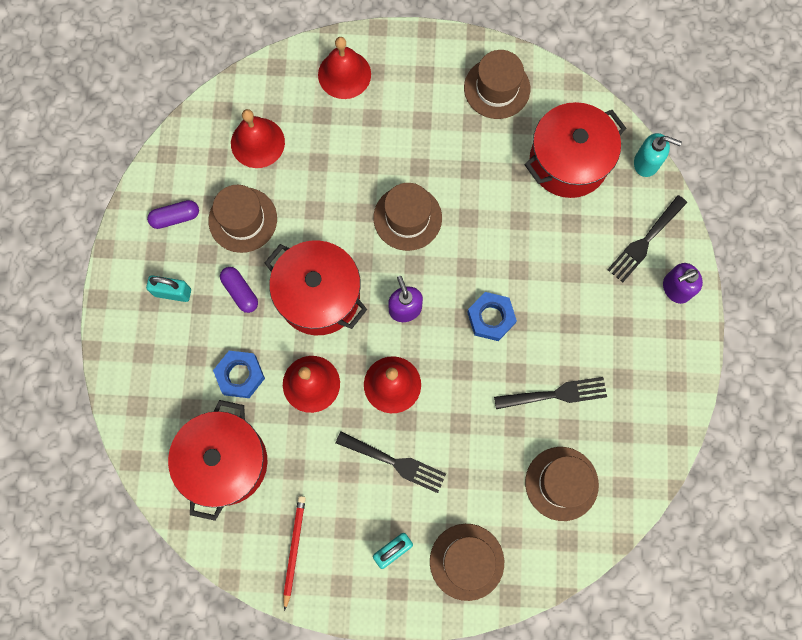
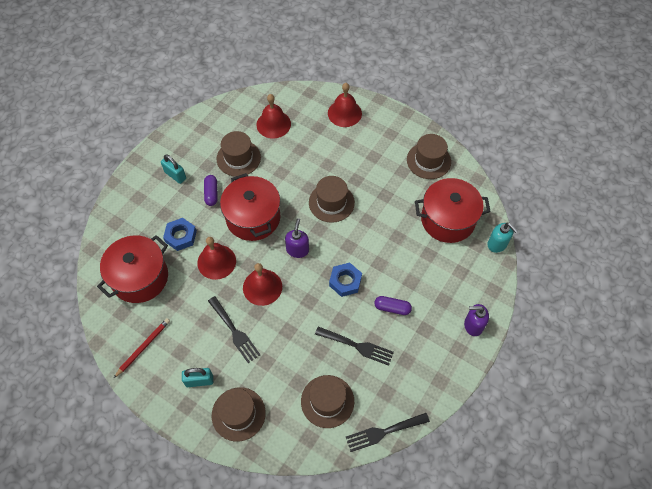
camera: 30 degrees right, 15 degrees down
(175, 217) = (203, 139): purple capsule -> purple capsule (392, 308)
(645, 241) = (469, 288): black fork -> black fork (383, 432)

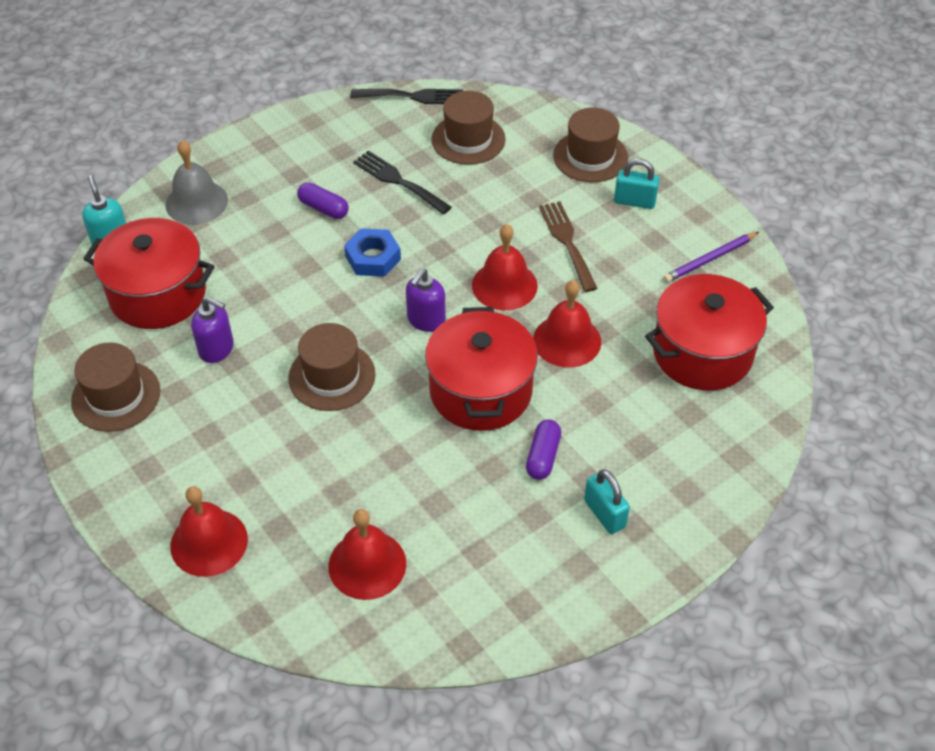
camera: 160 degrees left, 10 degrees down
(143, 347) = (710, 259): red pencil -> purple pencil
(180, 236) = (619, 397): blue nut -> none
(234, 331) = (567, 242): black fork -> brown fork
(238, 158) = (467, 511): brown hat -> none
(469, 287) = (196, 202): none -> grey bell
(473, 325) = (226, 161): purple soap dispenser -> purple soap dispenser (217, 349)

